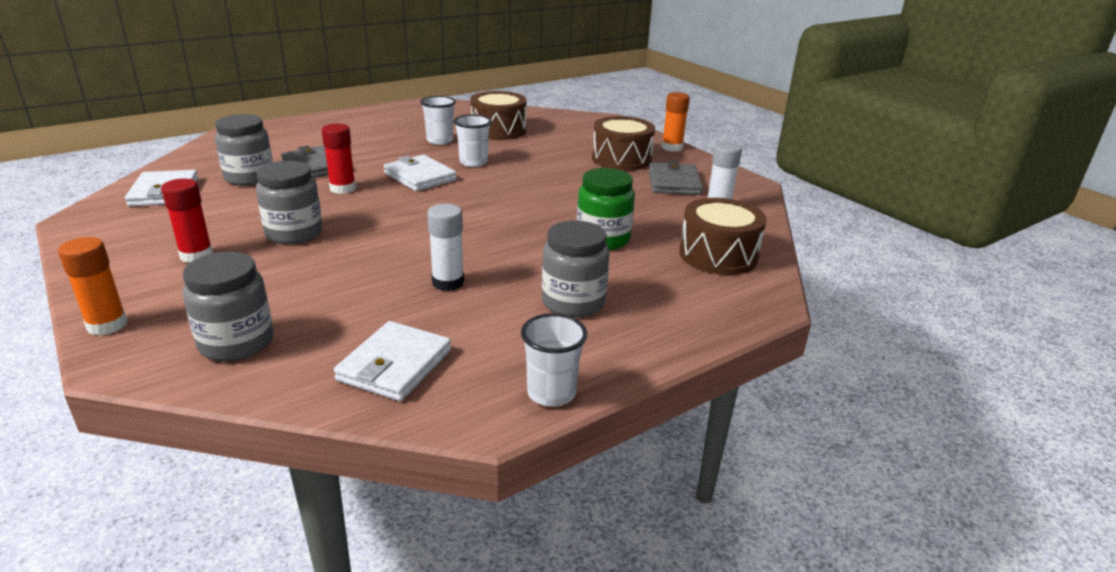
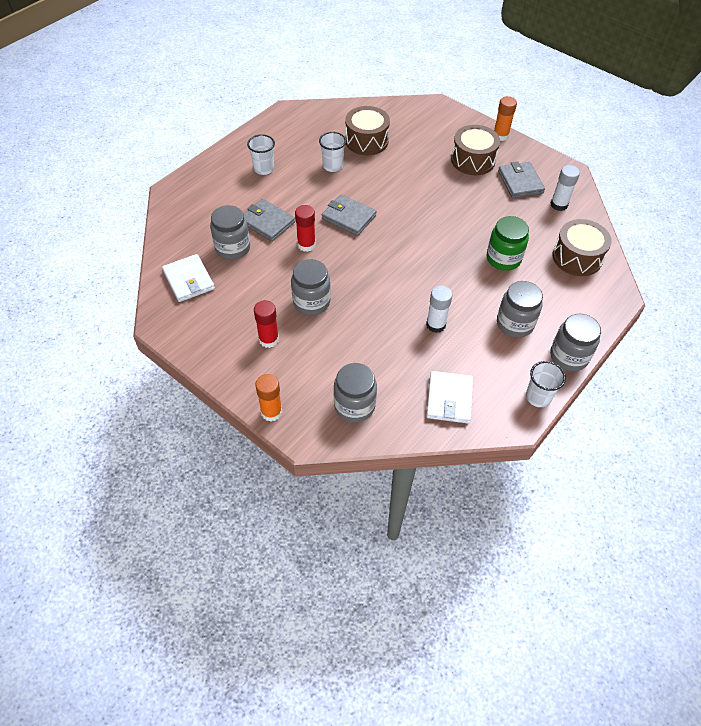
camera: 15 degrees left, 25 degrees up
(420, 177) = (348, 217): white wallet -> grey wallet
(473, 162) = (374, 189): white cup -> white cup (264, 169)
(640, 354) = (569, 356): none -> grey jar

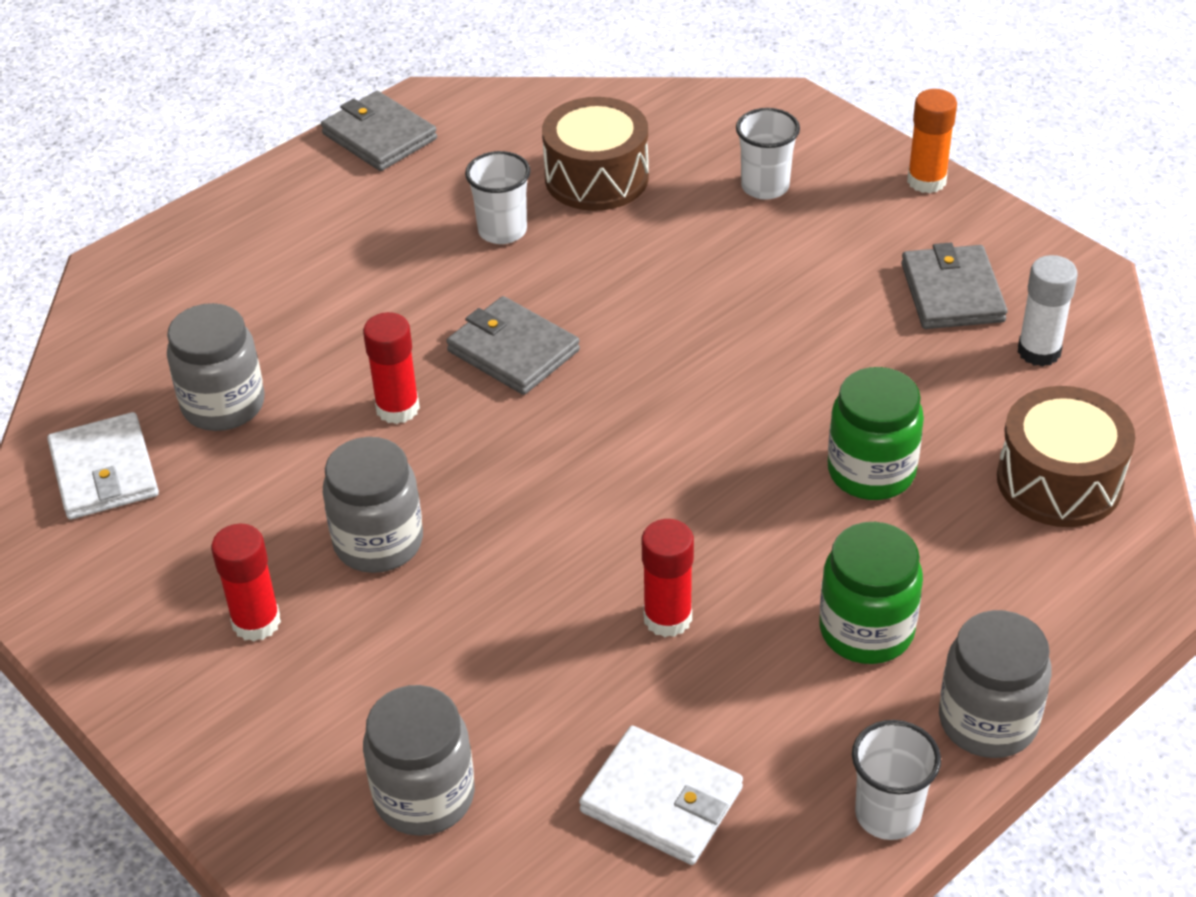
camera: 10 degrees right, 10 degrees down
(264, 169) = (339, 229): white cup -> white cup (765, 187)
(267, 222) = (318, 351): grey wallet -> grey wallet (379, 136)
(271, 412) = (222, 793): orange glue stick -> none
(435, 325) = (667, 618): white glue stick -> red glue stick
(449, 399) = (661, 800): white wallet -> white wallet turned 75 degrees counterclockwise
(473, 160) = (845, 235): brown drum -> none
(515, 324) = (866, 630): grey jar -> green jar

